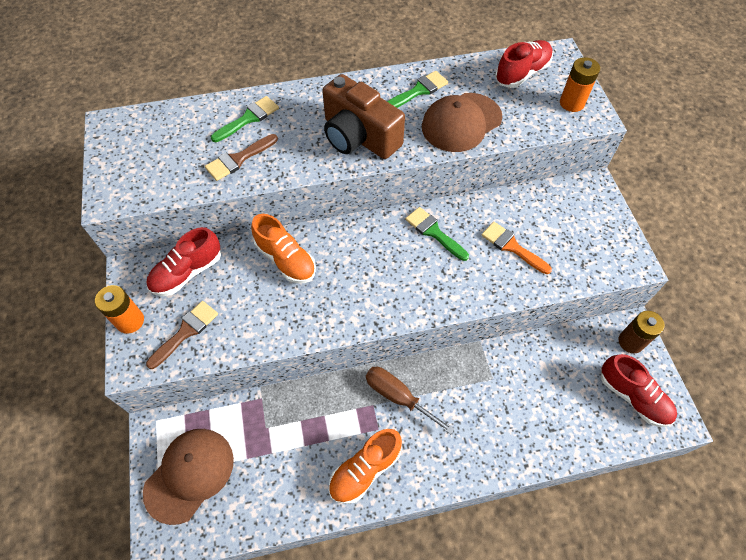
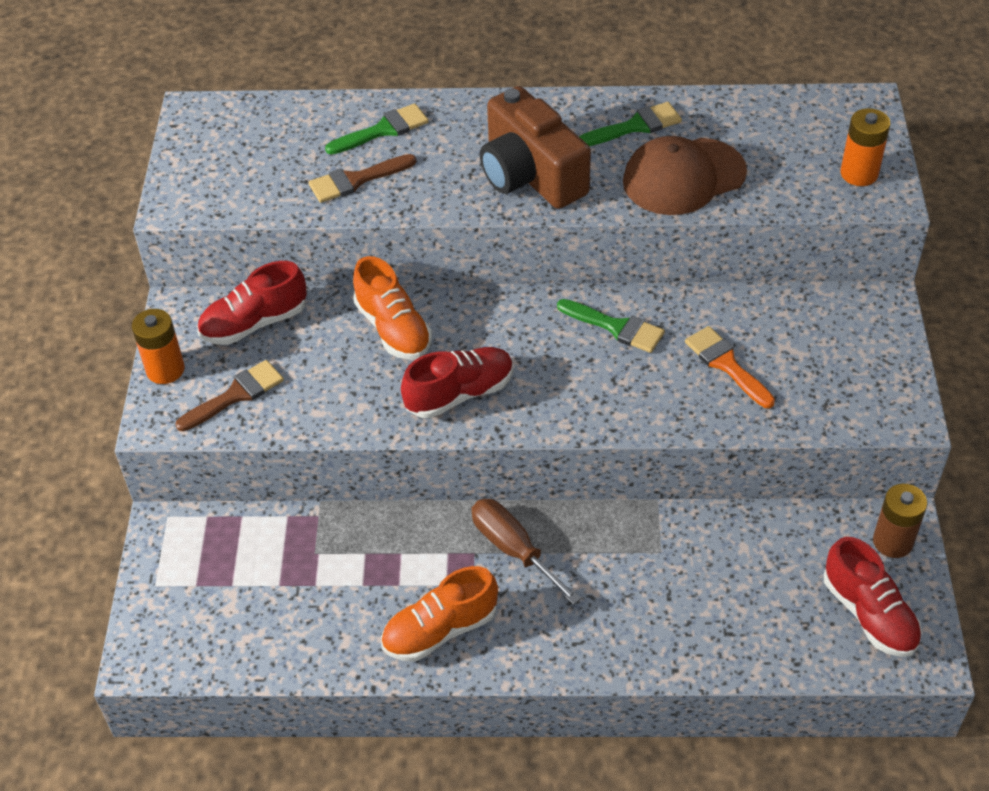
camera: 15 degrees right, 10 degrees down
(189, 474) = (198, 589): brown cap -> none
(434, 232) = (616, 327): green brush -> green brush turned 150 degrees clockwise
(522, 73) = (798, 123): red shoe -> red shoe (459, 394)

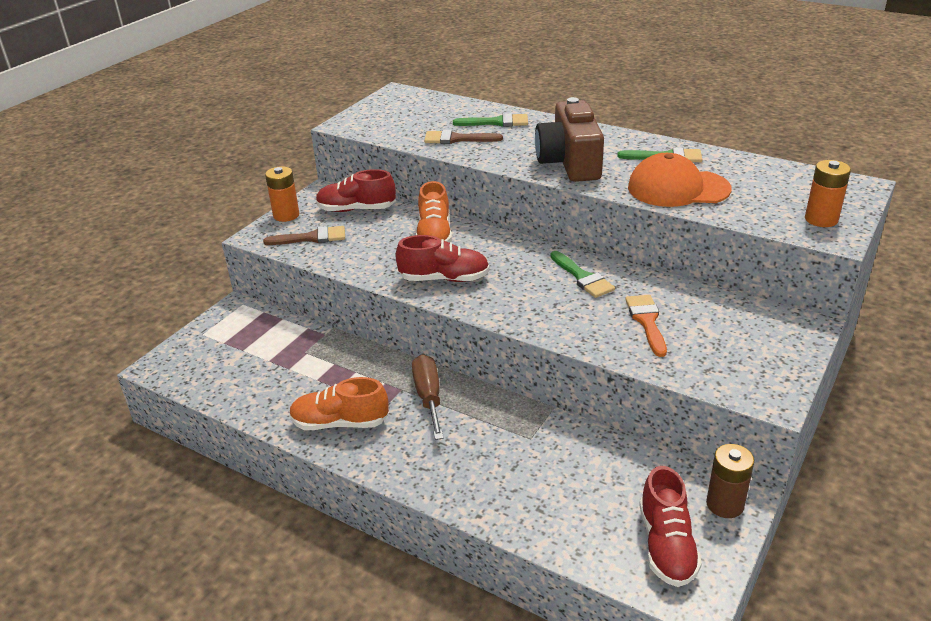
camera: 30 degrees right, 15 degrees down
(683, 177) = (678, 188): brown cap -> orange cap

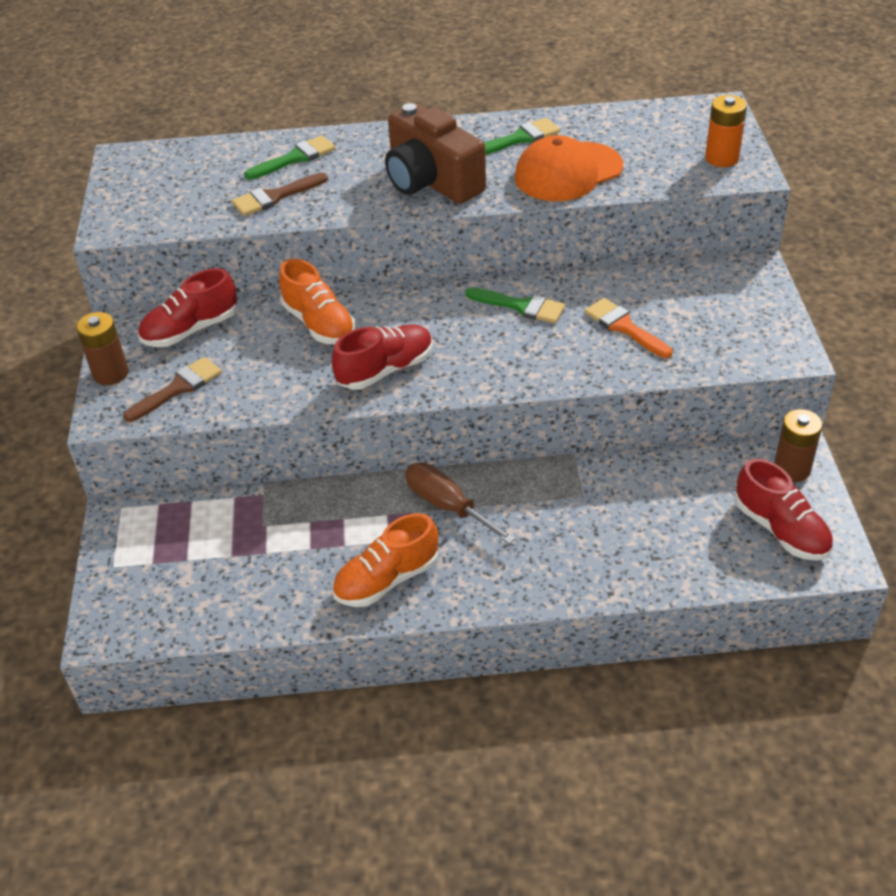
camera: 35 degrees left, 10 degrees up
(286, 215) = (110, 373): orange battery -> brown battery

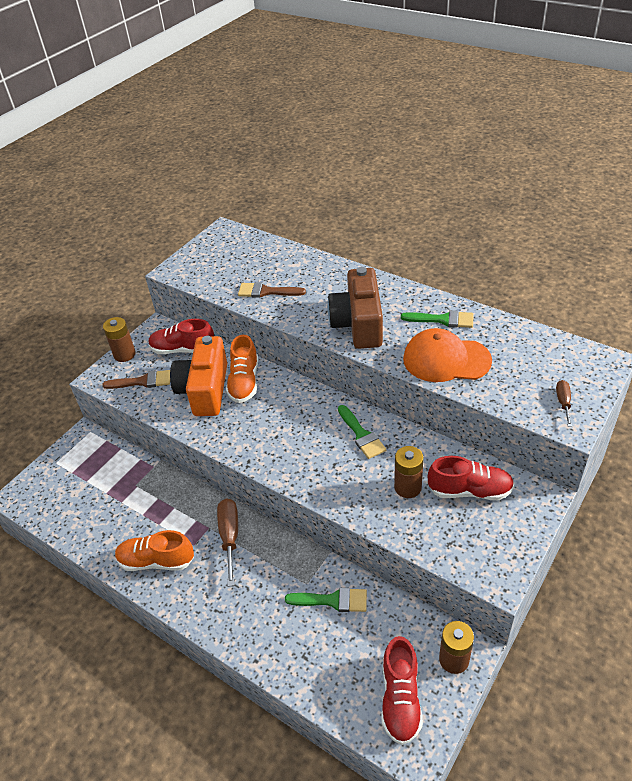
camera: 40 degrees right, 0 degrees up
(277, 356) = (205, 390): none -> orange camera
(295, 158) = (303, 271): green brush -> green brush (332, 600)
(385, 370) = (246, 432): red shoe -> red shoe (469, 490)
(624, 327) = (407, 487): orange brush -> brown battery
(721, 158) = (563, 402): orange battery -> brown screwdriver

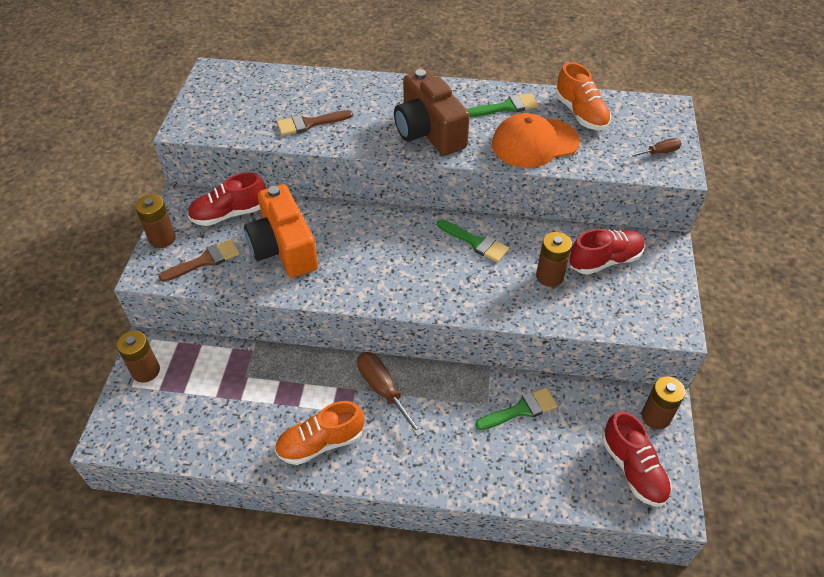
camera: 30 degrees left, 5 degrees up
(72, 454) = (146, 371): none -> brown battery
(244, 382) = (322, 227): orange shoe -> orange shoe (580, 113)
(563, 402) = (659, 152): brown screwdriver -> brown screwdriver turned 90 degrees clockwise

